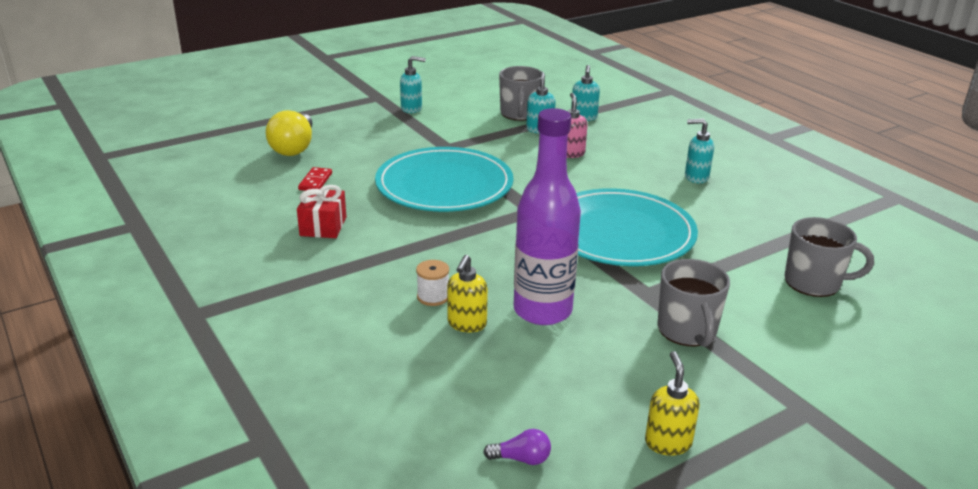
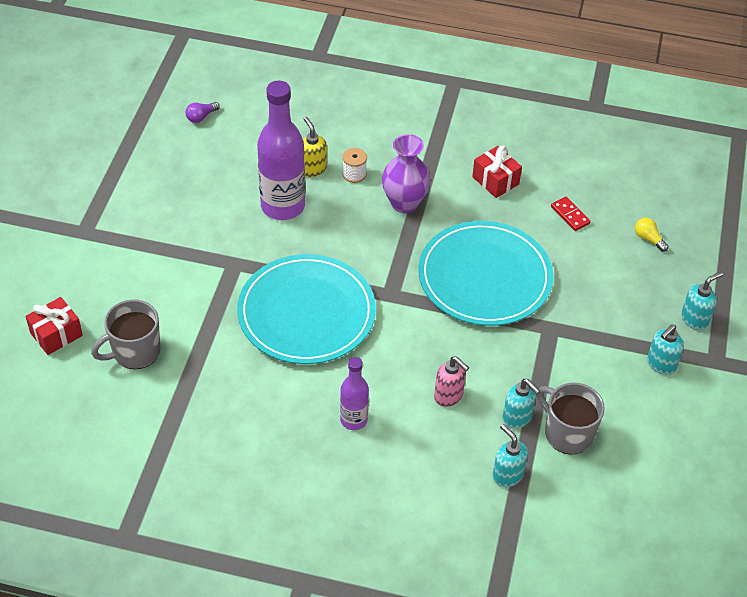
camera: 135 degrees right, 20 degrees up
(294, 147) = (648, 239): yellow light bulb -> yellow light bulb, size x0.47
(425, 253) = (404, 203): none -> purple vase
(655, 172) = (353, 420): none -> purple bottle
(667, 443) = (141, 167): yellow soap dispenser -> none
(687, 330) = (186, 247): grey mug -> none
(696, 177) = (315, 438): turquoise soap dispenser -> turquoise soap dispenser (695, 319)
(897, 333) = (56, 334): none -> red gift

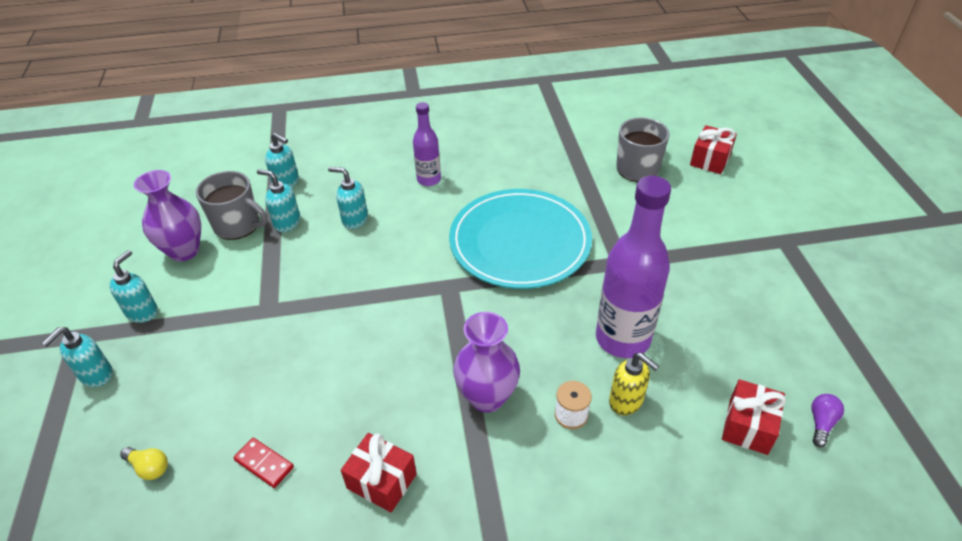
camera: 160 degrees right, 5 degrees down
(247, 130) = (748, 426): none -> red gift
(449, 396) = (354, 219): pink soap dispenser -> turquoise soap dispenser
(484, 277) = (355, 338): turquoise plate -> none
(623, 420) = (184, 251): none -> purple vase

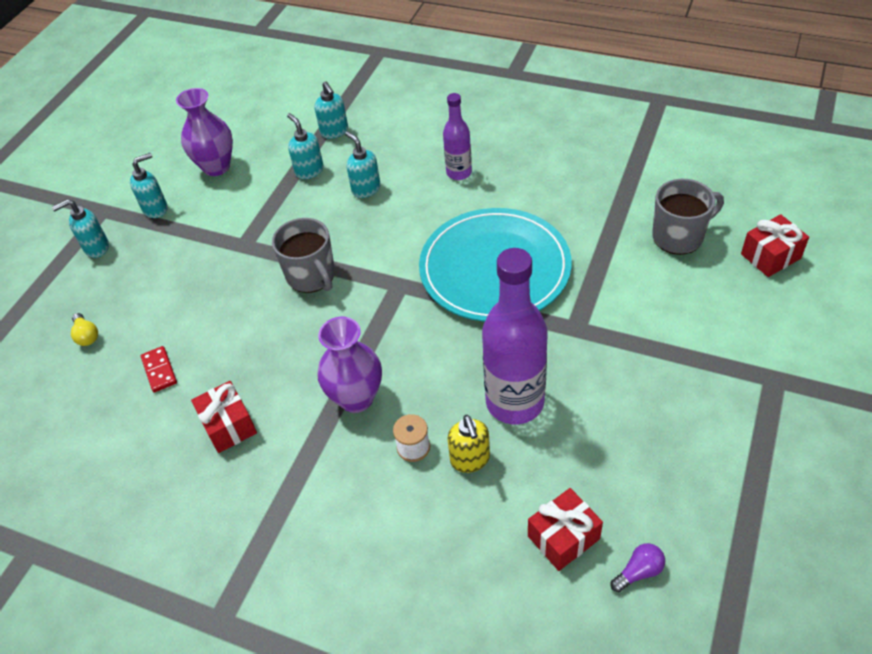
camera: 35 degrees right, 5 degrees up
(238, 225) = (270, 158): grey mug -> grey mug (311, 276)

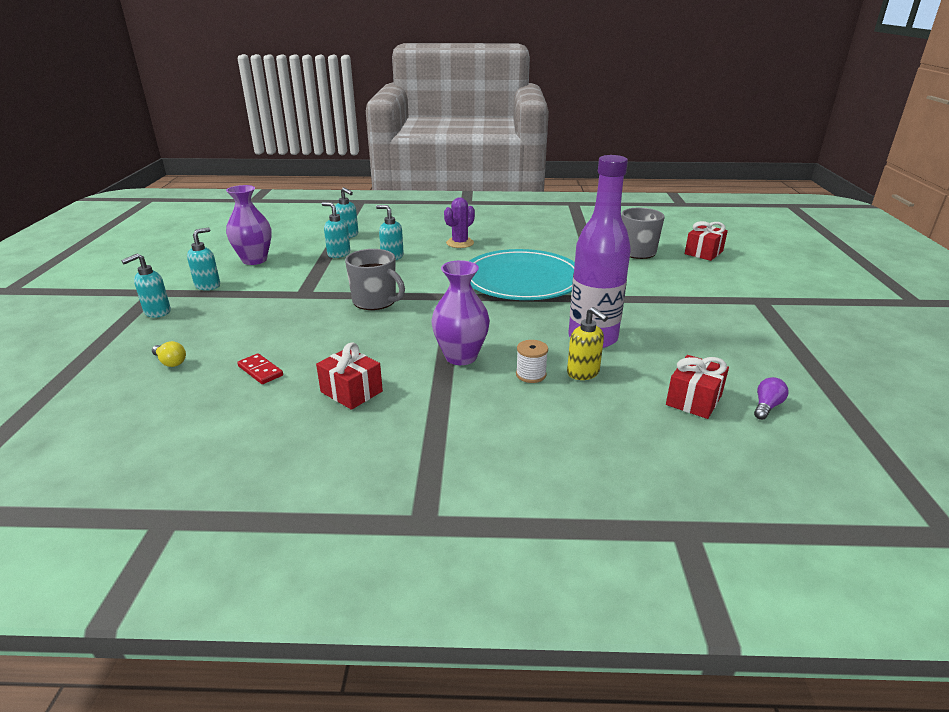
camera: 25 degrees left, 20 degrees down
(459, 173) = (460, 243): purple bottle -> purple cactus

